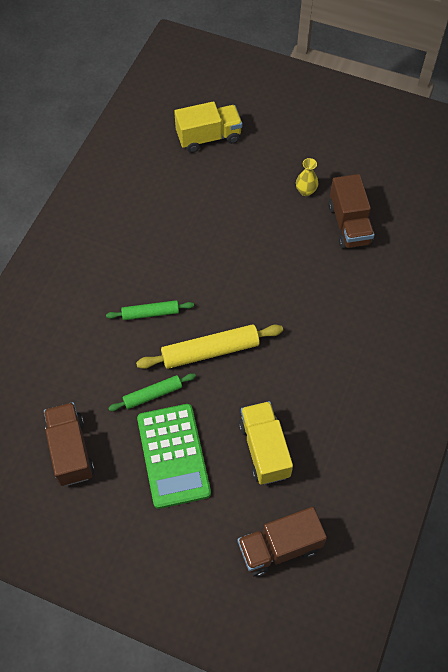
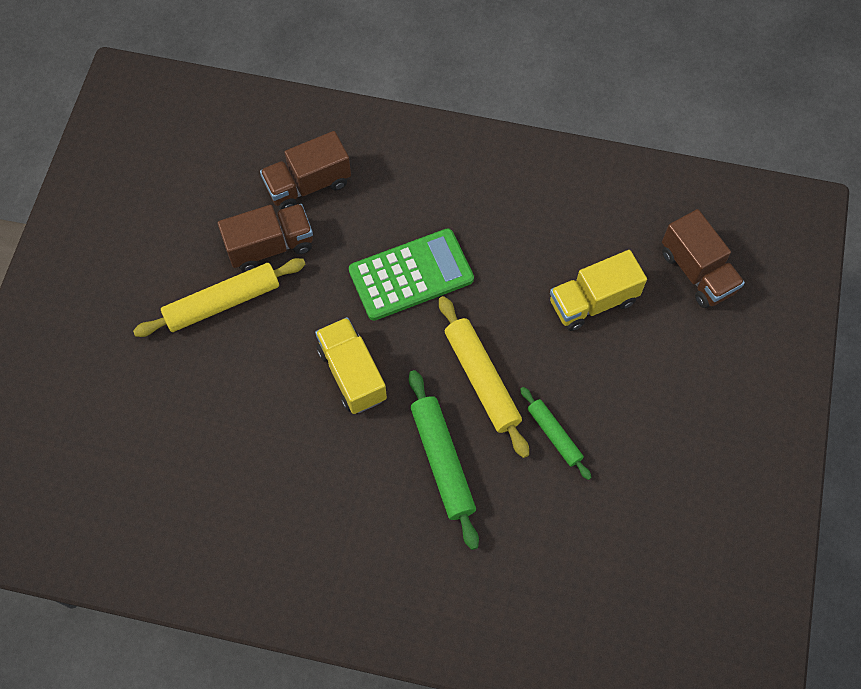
camera: 100 degrees left, 5 degrees up
(70, 450) = (648, 515): brown truck -> brown truck (308, 184)
(150, 313) = (442, 461): green rolling pin -> green rolling pin, size x1.67
(173, 455) = (624, 396): green calculator -> green calculator (411, 275)
(208, 137) = (140, 441): yellow truck -> yellow truck (352, 374)
(305, 191) = (222, 302): yellow vase -> yellow rolling pin

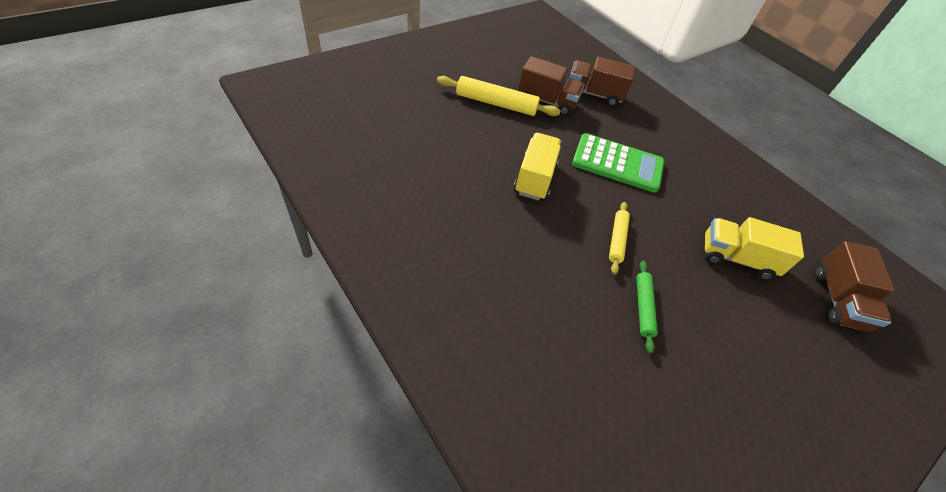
camera: 35 degrees right, 15 degrees down
(442, 461) = (547, 259): green rolling pin -> none
(482, 379) = (617, 240): yellow rolling pin -> yellow rolling pin, size x0.60

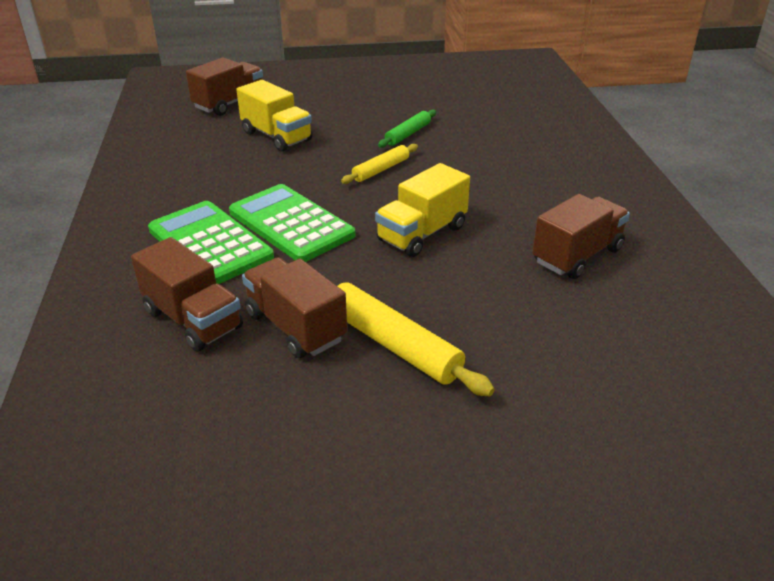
camera: 145 degrees left, 15 degrees down
(425, 187) = (577, 255): none -> brown truck
(641, 136) = (210, 243): none -> green calculator

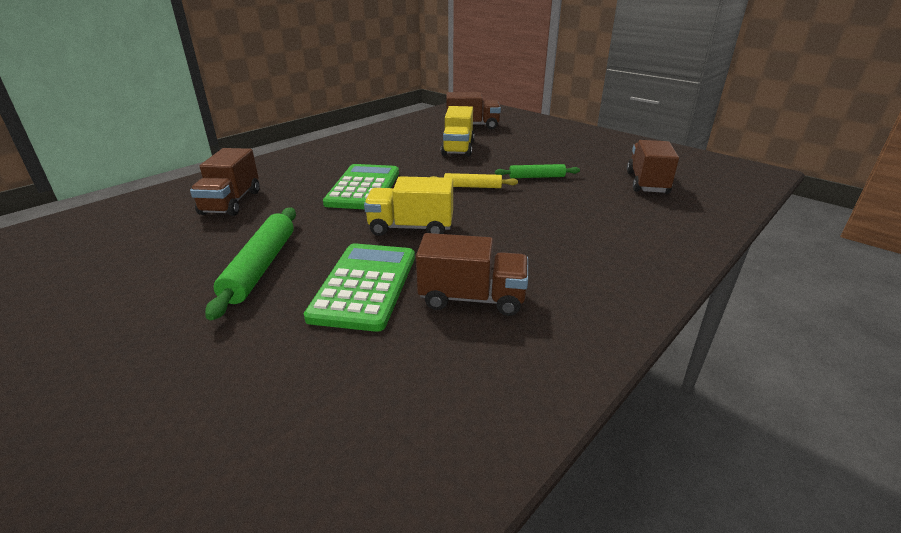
camera: 50 degrees right, 5 degrees down
(210, 243) = (313, 178): green calculator -> green calculator (364, 286)
(295, 327) = (250, 230): brown truck -> brown truck (647, 183)
(393, 344) = (260, 267): yellow rolling pin -> green rolling pin

